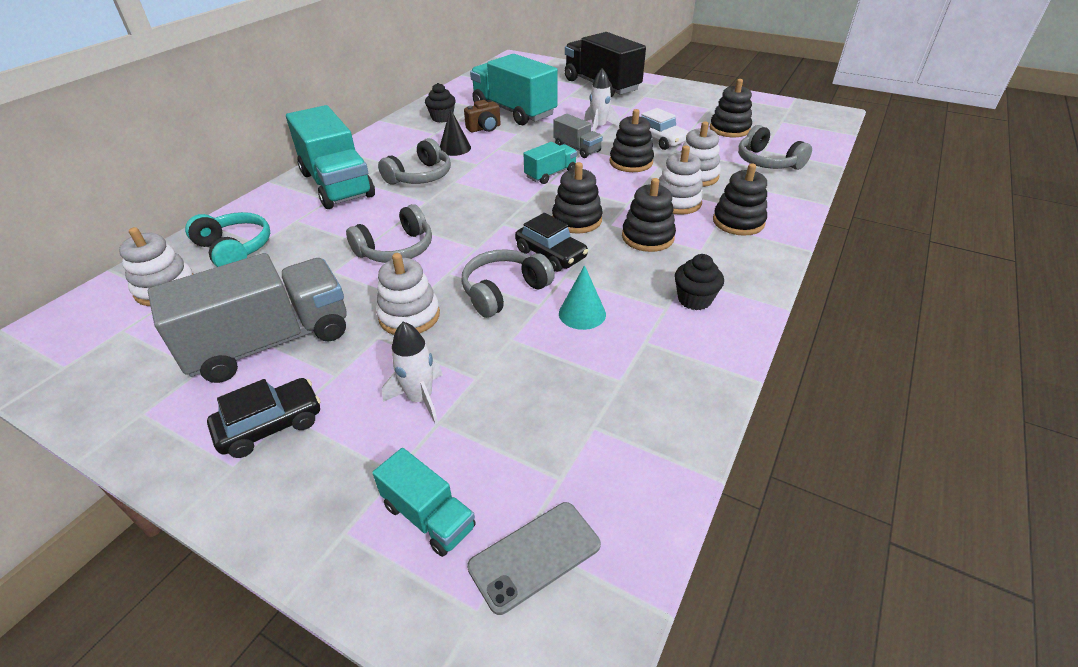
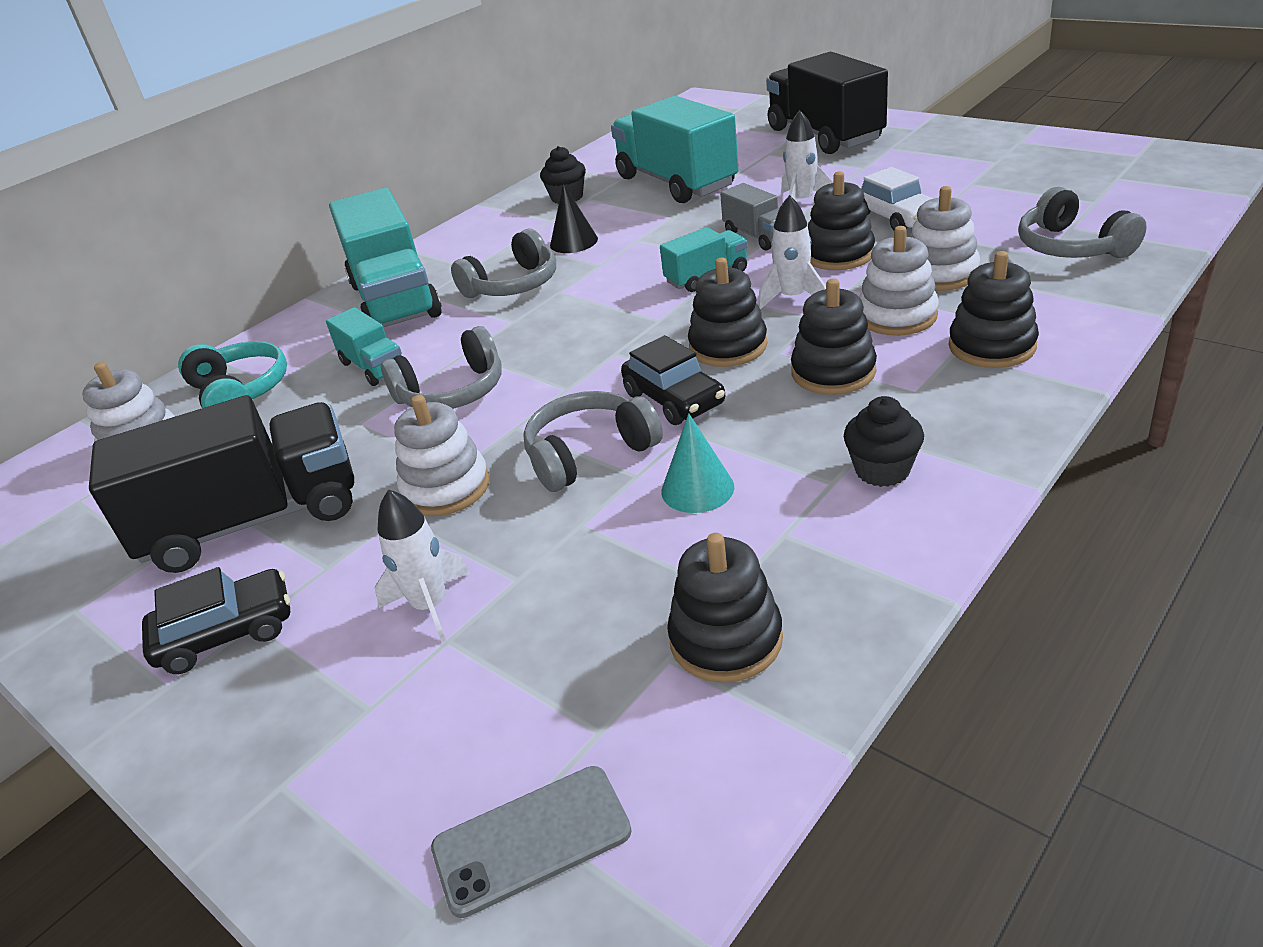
camera: 15 degrees right, 5 degrees down
(270, 342) = (254, 520): grey truck -> black truck
(428, 516) = (399, 771): turquoise truck -> turquoise truck (373, 367)
(484, 128) = (625, 210): brown camera -> none
(609, 189) = (793, 298): none -> white rocket
(729, 129) = (1020, 195): black stacking toy -> black stacking toy (726, 639)

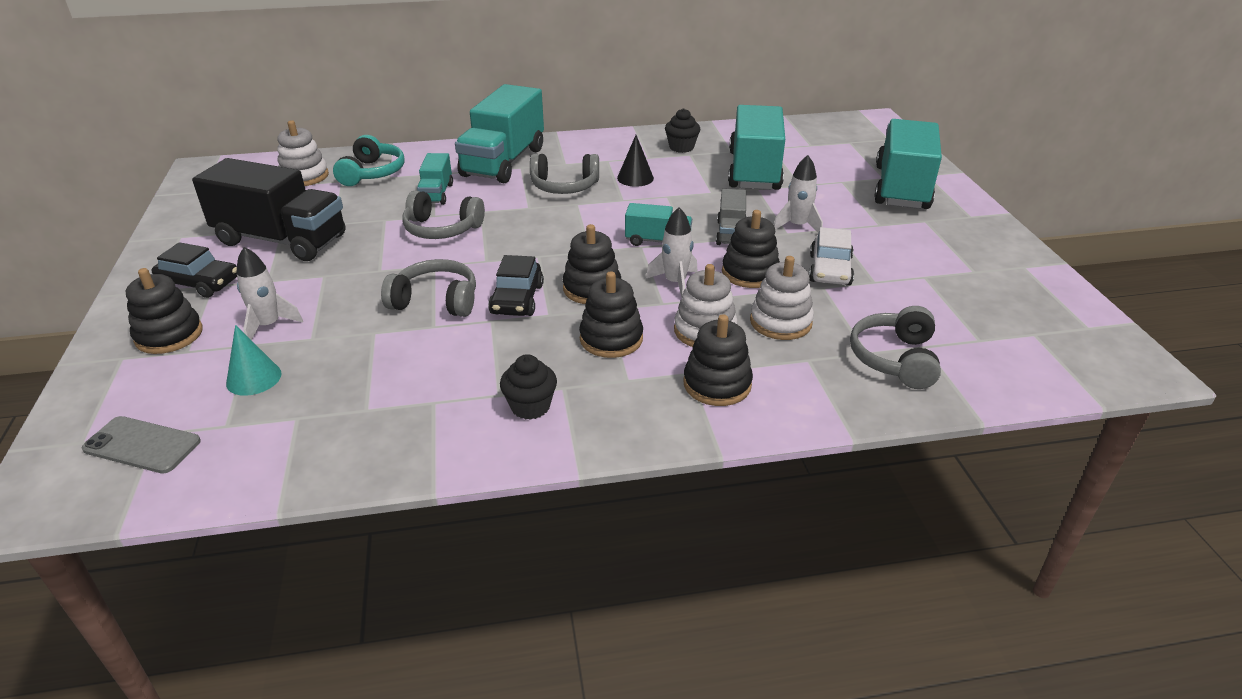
camera: 35 degrees right, 0 degrees up
(446, 488) = (360, 276): white stacking toy -> none
(697, 489) = (443, 352): turquoise cone -> turquoise cone (254, 378)
(726, 639) = (327, 428): black stacking toy -> black stacking toy (169, 335)
(824, 135) = (901, 188): black truck -> turquoise truck

